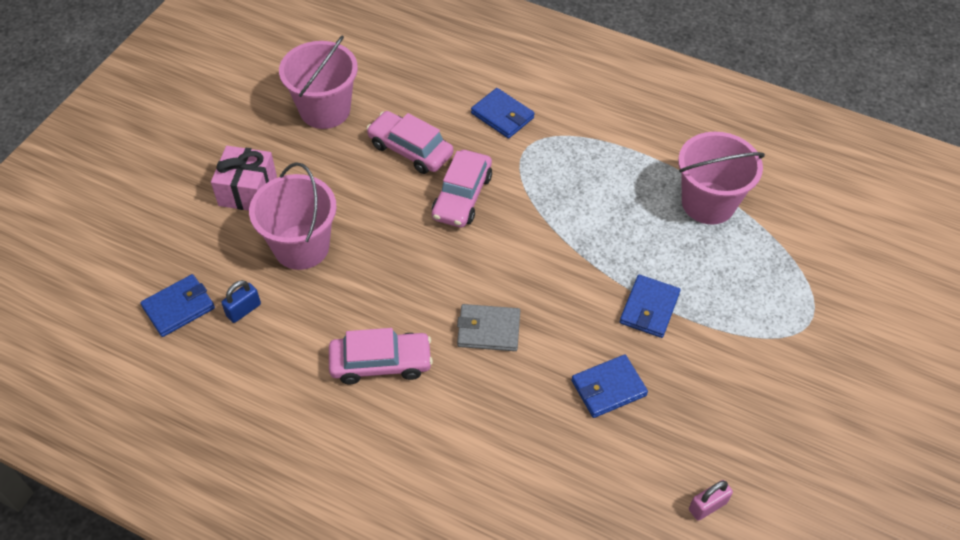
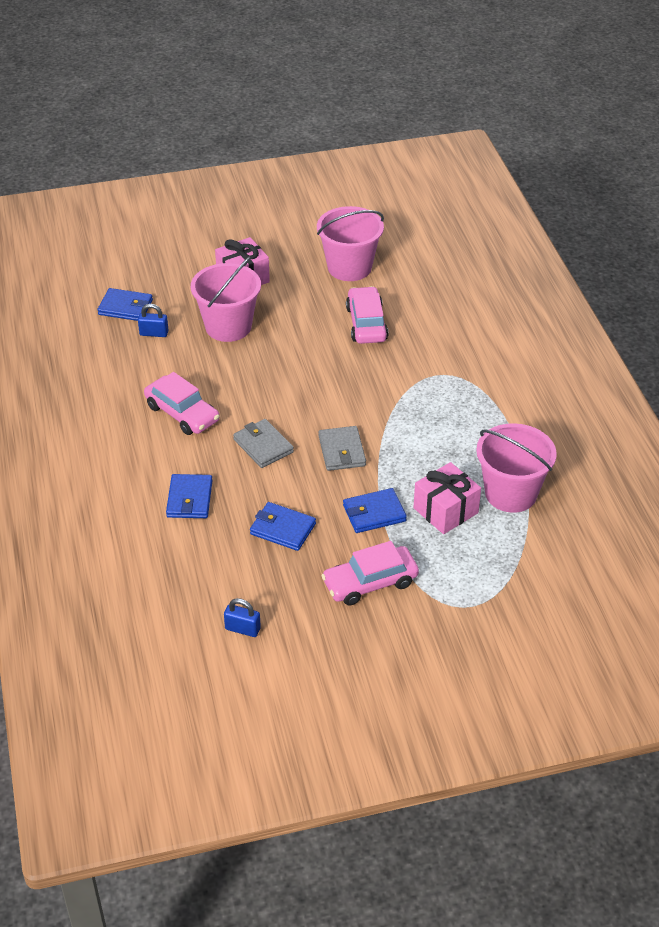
camera: 50 degrees right, 10 degrees down
(462, 196) = (357, 370): pink car -> pink car (370, 582)
(502, 116) = (454, 347): blue wallet -> blue wallet (189, 499)
(552, 278) = (341, 451): none -> grey wallet
(690, 258) = (445, 510): none -> pink gift
(707, 506) = (242, 629): pink padlock -> blue padlock

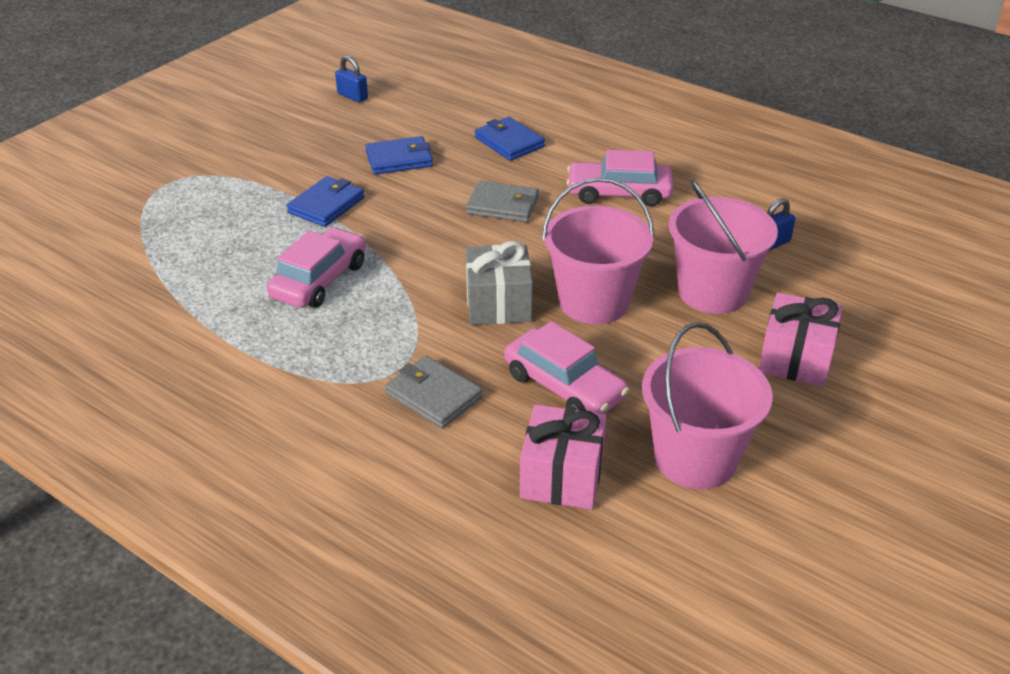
camera: 140 degrees right, 5 degrees down
(125, 307) = (847, 253): blue wallet -> none
(242, 629) = (352, 96): blue padlock -> blue padlock turned 60 degrees clockwise
(341, 451) = (419, 237): grey wallet -> grey wallet (434, 395)
(346, 382) = (498, 304): none -> grey gift
(370, 582) = (276, 160): pink car -> pink car (319, 280)
(445, 510) = (254, 239): pink gift -> pink gift (562, 476)
(511, 493) = (193, 285): pink bucket -> pink bucket (594, 302)

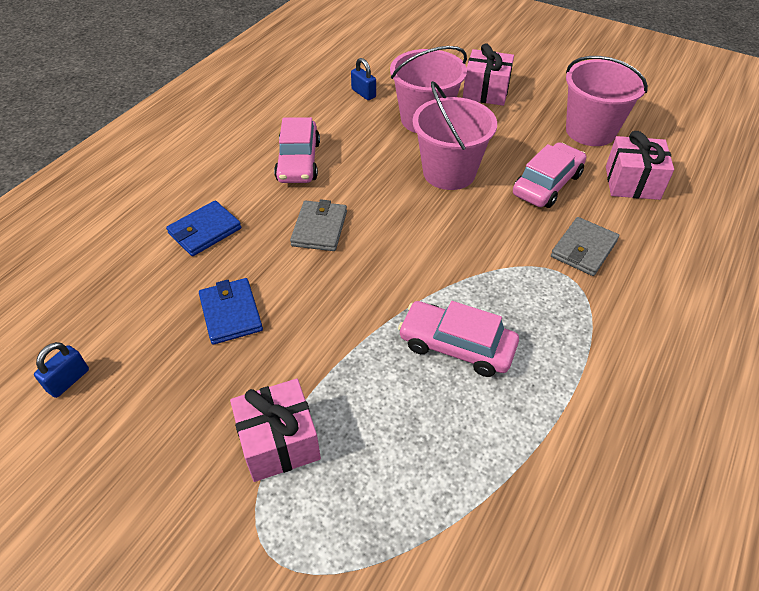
camera: 95 degrees left, 10 degrees up
(258, 184) = (279, 442): none -> pink gift
(326, 205) = (324, 364): blue wallet -> none
(498, 304) = (463, 222): grey gift -> none

